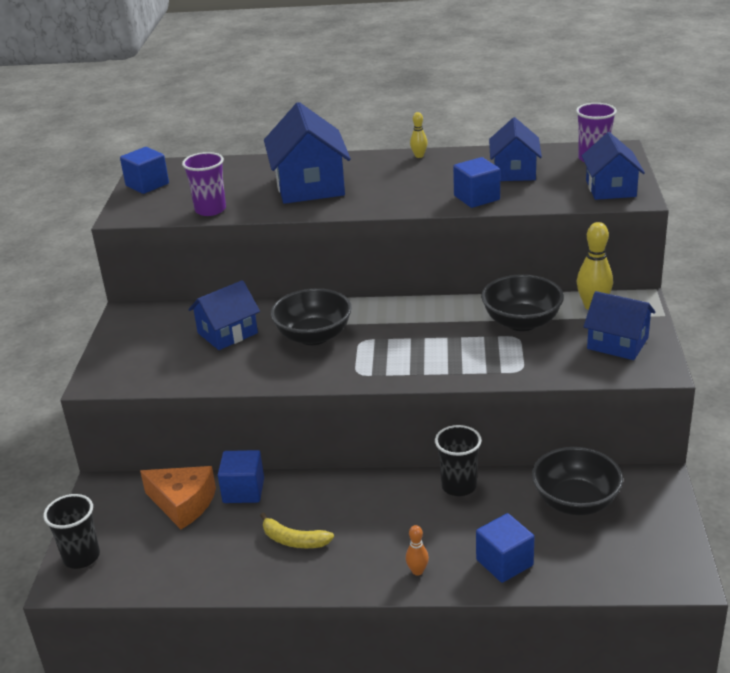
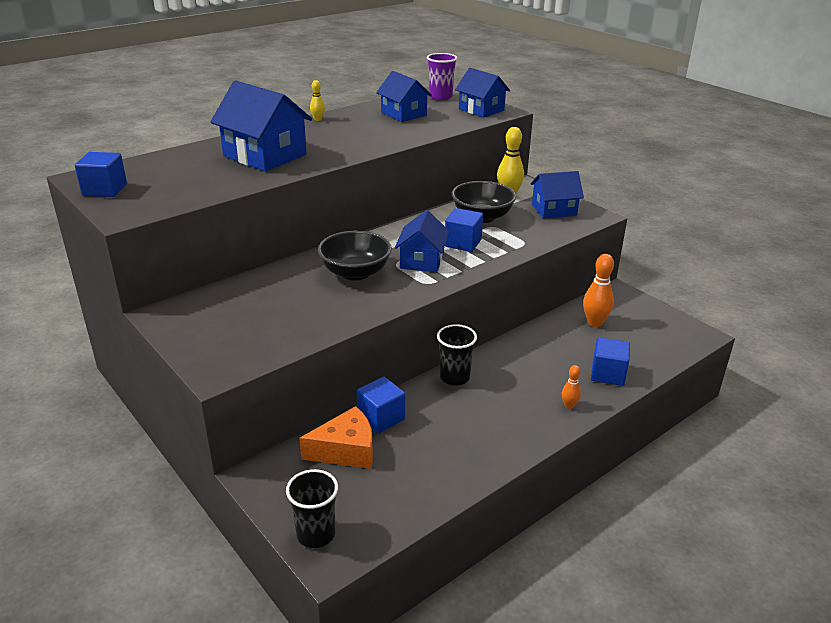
camera: 45 degrees left, 0 degrees up
(210, 210) = (206, 191): purple cup -> none
(227, 333) = (281, 295): blue house -> blue house (422, 260)
(294, 540) = (465, 430): yellow banana -> none
(459, 486) = (520, 345): black cup -> black cup (454, 377)
(476, 198) = (407, 133): blue cube -> blue cube (463, 243)
(575, 502) = (594, 322): black bowl -> orange bowling pin

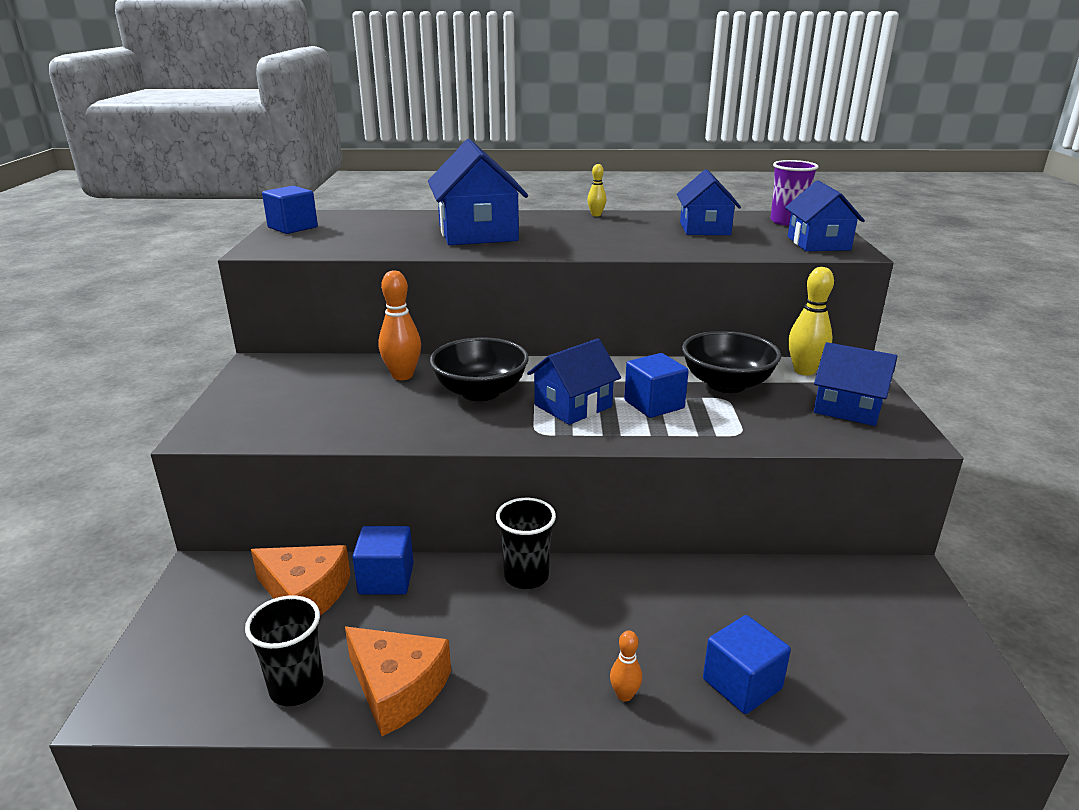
camera: 40 degrees right, 5 degrees down
(316, 534) = (154, 667): black cup -> black cup (296, 687)
(467, 463) = (397, 689): none -> orange cheese
(594, 322) = (814, 600): orange bowling pin -> orange bowling pin (402, 376)

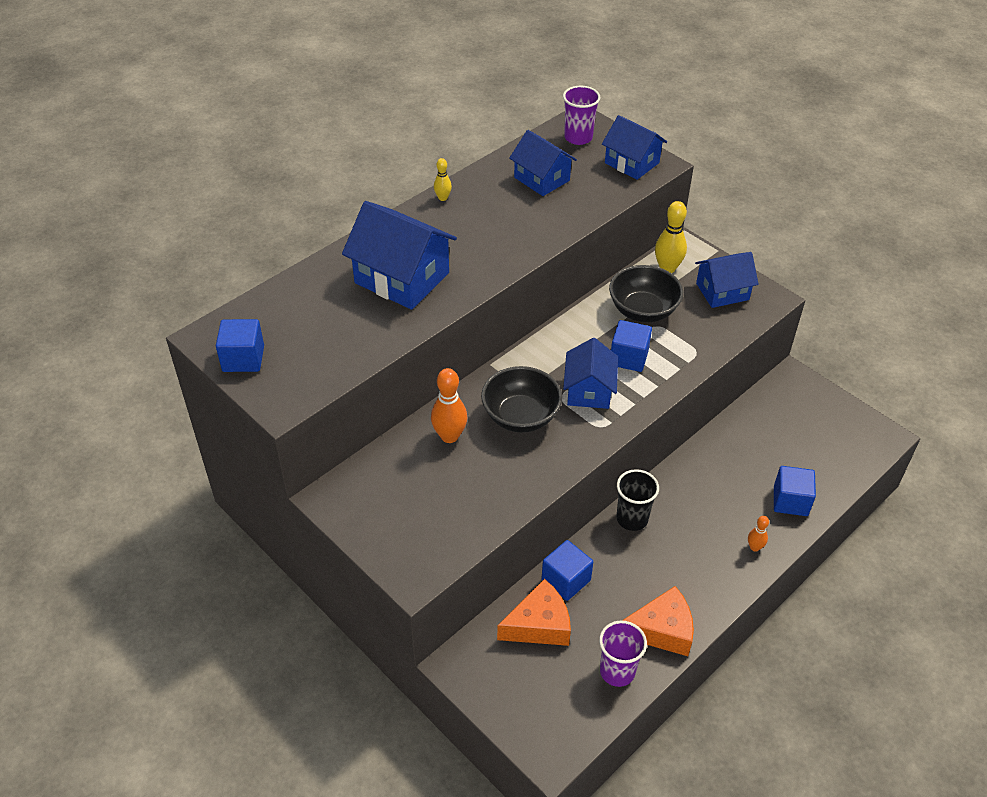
camera: 45 degrees left, 20 degrees up
(296, 687) = (617, 671): black cup -> purple cup

